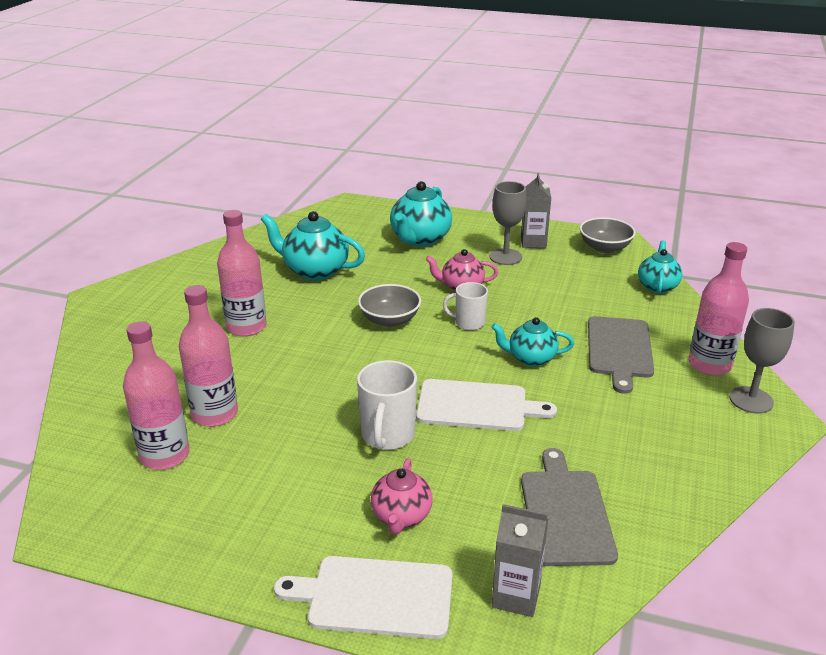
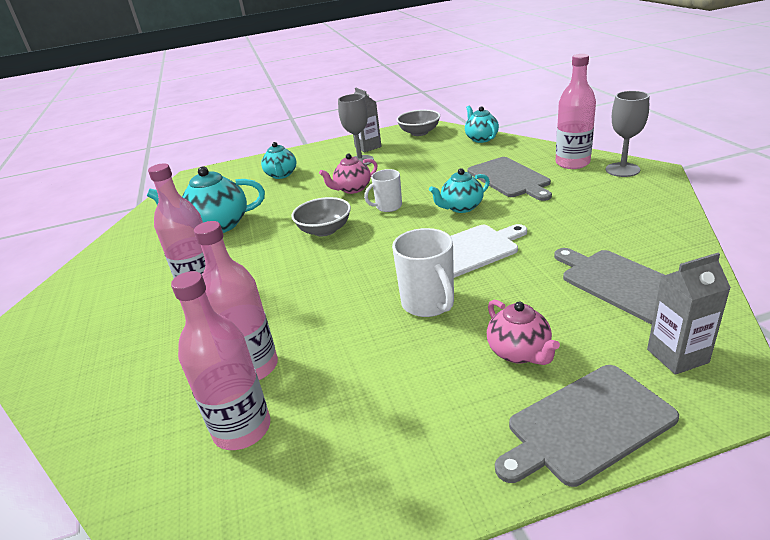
camera: 30 degrees left, 0 degrees up
(374, 596) = (586, 425): white cutting board -> grey cutting board
(420, 239) = (281, 175): turquoise teapot -> turquoise teapot, size x0.63

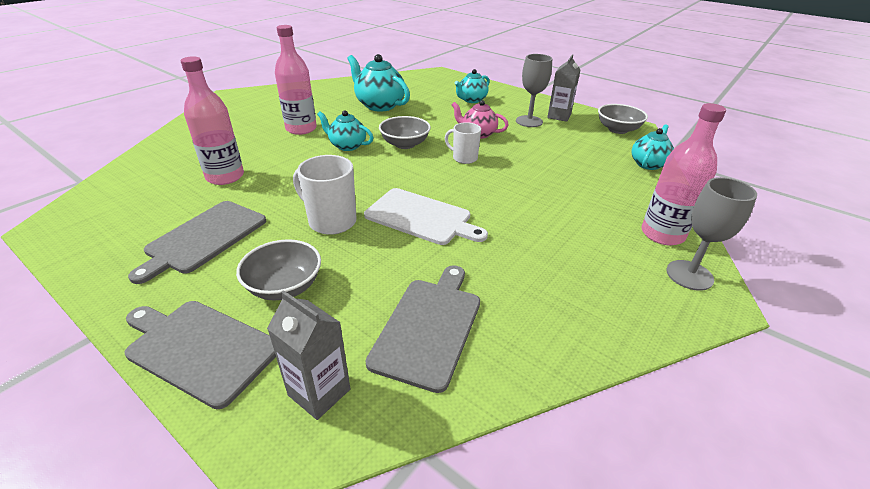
camera: 50 degrees right, 5 degrees up
(242, 429) = (165, 195): pink bottle -> none
(428, 303) = (331, 221): white mug -> white mug turned 90 degrees clockwise
(461, 207) = (495, 193): turquoise teapot -> turquoise teapot (347, 146)
(509, 178) = (580, 203): grey cutting board -> grey cutting board (204, 238)
(519, 352) = (284, 286): pink teapot -> grey bowl

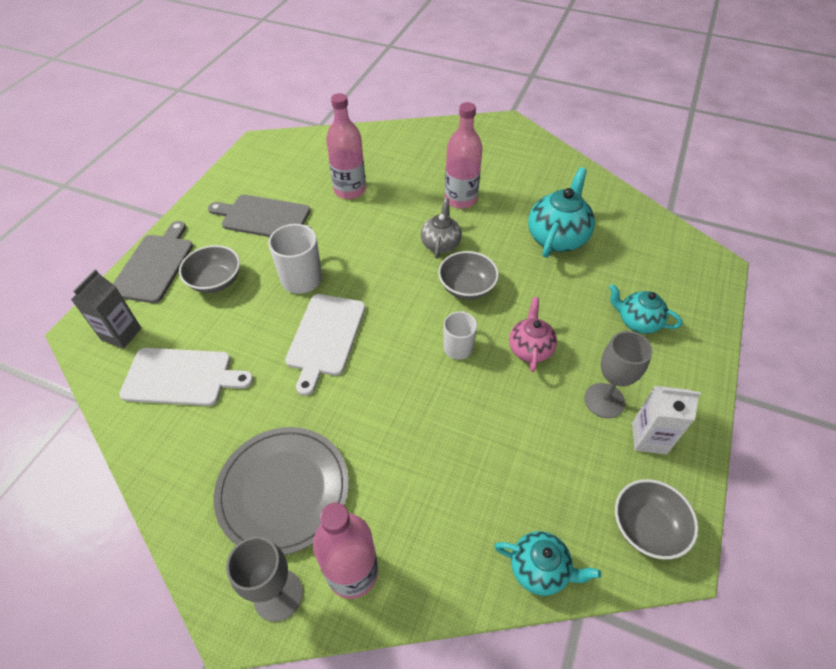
camera: 75 degrees right, 15 degrees up
(347, 146) = (440, 244): turquoise teapot -> grey teapot
(429, 327) = (181, 377): grey cutting board -> white cutting board
(559, 116) = (649, 438): grey carton -> white carton
(589, 262) = (283, 490): none -> grey plate

